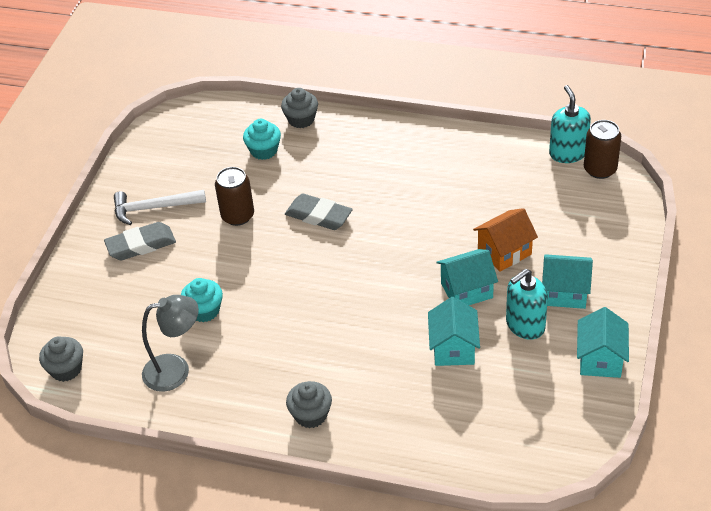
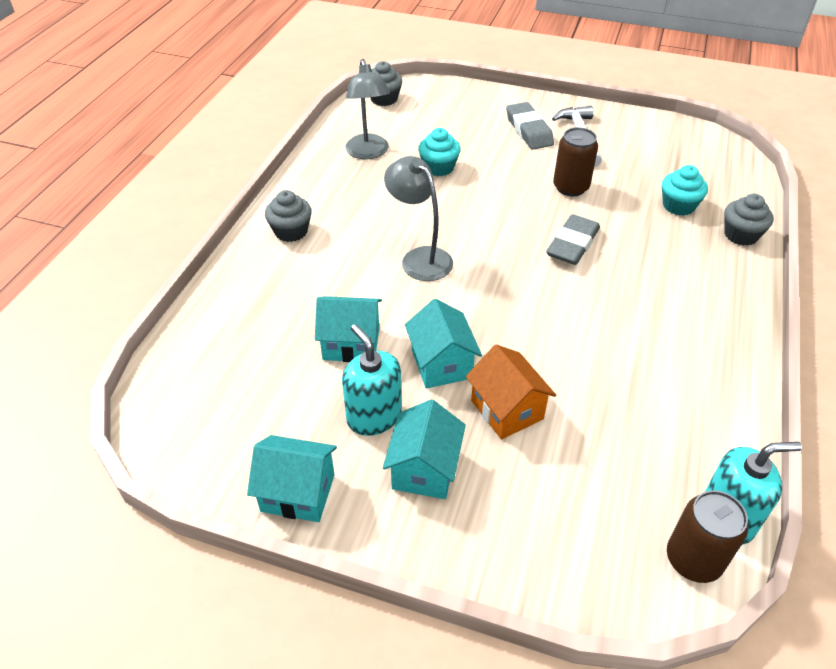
camera: 90 degrees right, 0 degrees up
(343, 314) = (420, 258): none -> grey lamp

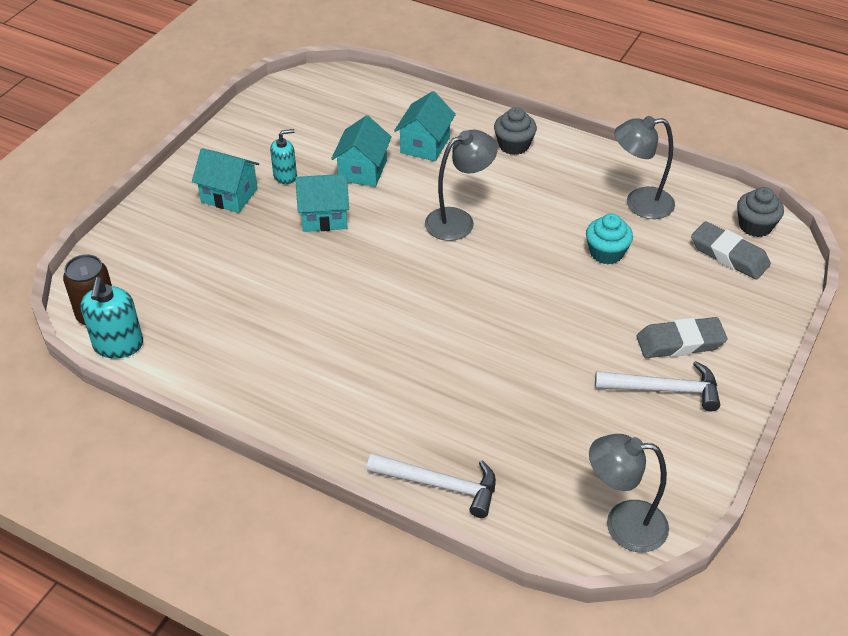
camera: 100 degrees right, 0 degrees up
(298, 493) = (235, 137): turquoise house -> turquoise house (425, 145)
(374, 416) = (285, 176): turquoise soap dispenser -> turquoise soap dispenser, size x0.65
(507, 410) = (264, 245): orange house -> none
(570, 187) = (555, 354): brown can -> none
(572, 244) = (455, 332): grey eraser -> grey eraser (729, 255)
(678, 206) = (505, 444): turquoise cupcake -> none
(713, 150) = (623, 524): none -> grey lamp
(741, 235) = (440, 485): grey cupcake -> white hammer

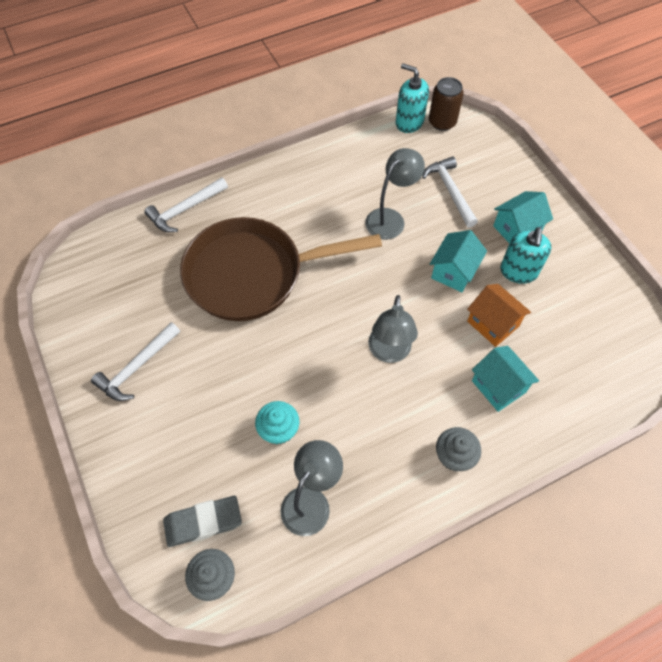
camera: 125 degrees right, 15 degrees up
(212, 262) = (450, 191): none -> white hammer
(285, 176) = (518, 271): turquoise soap dispenser -> turquoise soap dispenser, size x1.53
(362, 170) = (493, 323): turquoise house -> orange house
(469, 364) = (253, 274): none -> brown pan
(623, 524) = (81, 274): grey lamp -> grey lamp (390, 218)
(680, 342) = (161, 409): grey eraser -> none

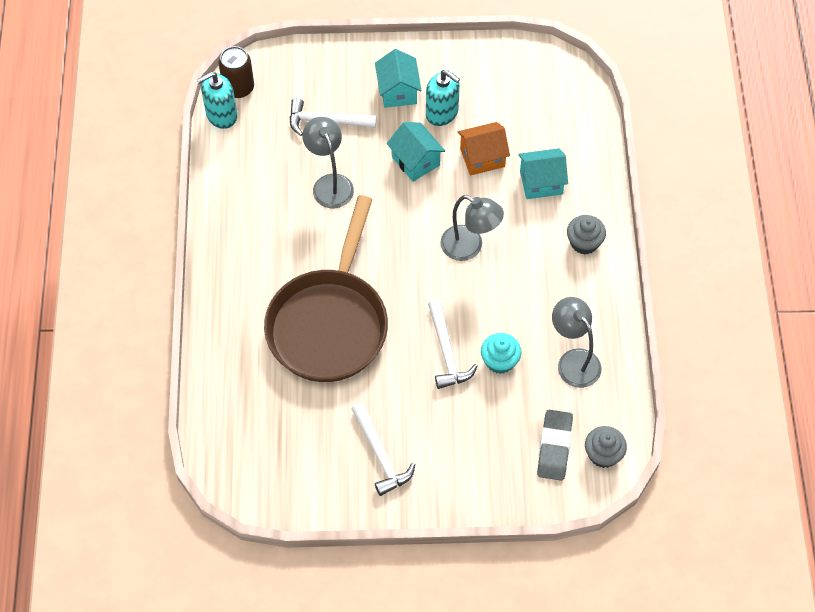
camera: 65 degrees left, 0 degrees up
(185, 209) = (216, 356): white hammer -> white hammer (446, 352)

